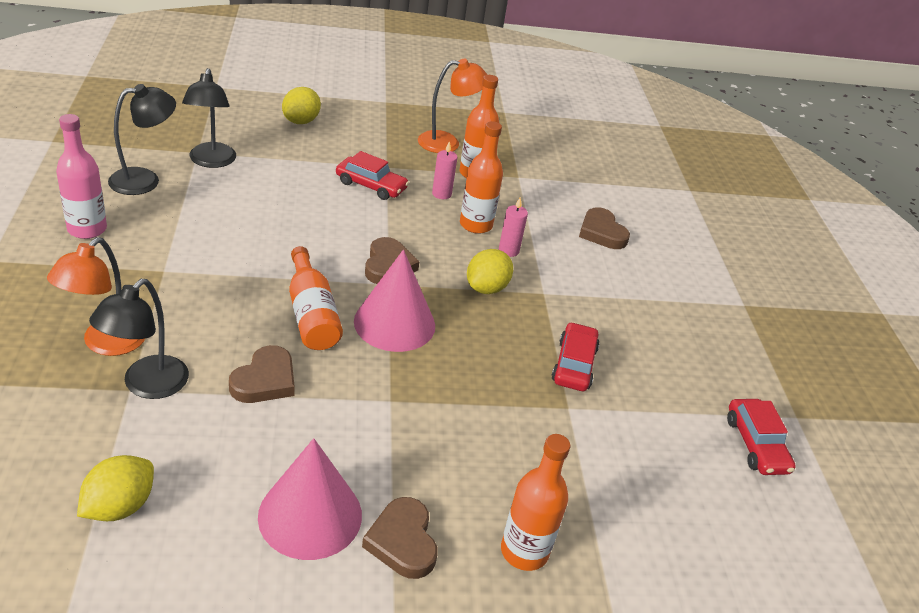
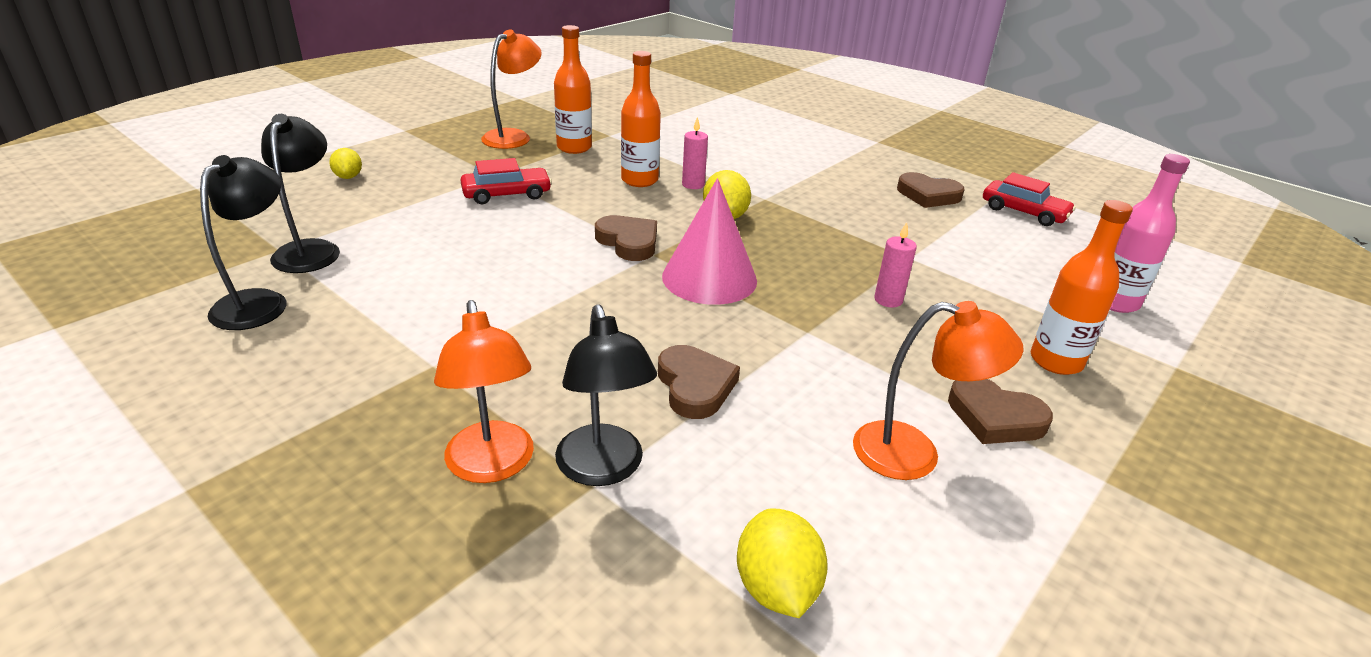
camera: 40 degrees left, 5 degrees down
(87, 229) = (269, 382): pink bottle -> pink bottle (1115, 302)
(211, 161) = (310, 250): black lamp -> black lamp turned 135 degrees counterclockwise
(301, 121) = (348, 177): yellow lemon -> yellow lemon, size x0.65
(310, 515) = (914, 454): pink cone -> orange lamp
(311, 314) = (636, 312): orange bottle -> none
(441, 194) = (575, 172): pink candle -> pink candle (888, 300)
(574, 365) = (864, 230): red car -> none
(601, 232) = (728, 143): brown heart -> brown heart (928, 195)

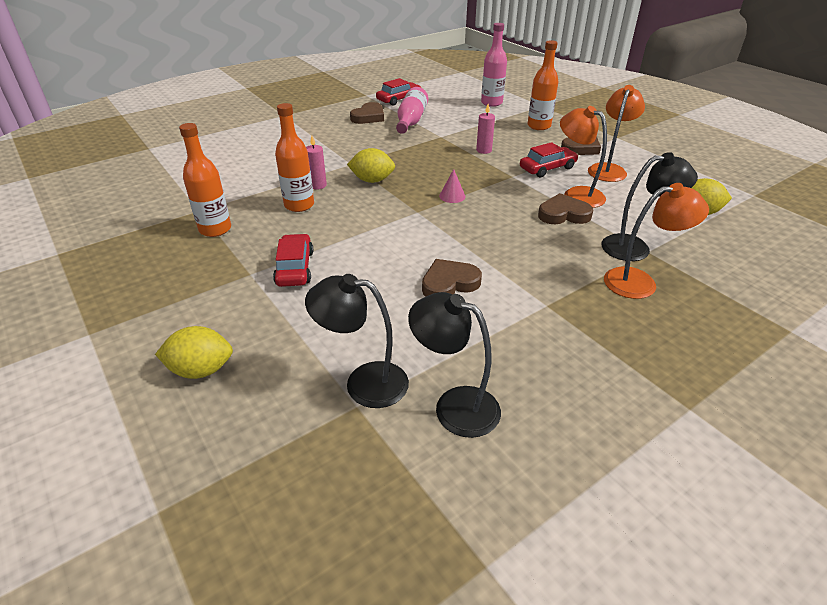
camera: 75 degrees left, 5 degrees up
(348, 177) = (201, 370): yellow lemon -> yellow lemon, size x1.54
(513, 136) = (165, 260): orange lamp -> orange lamp (576, 194)
(628, 242) = (397, 219): brown heart -> brown heart (449, 283)
(709, 278) = (452, 196): pink cone -> pink cone, size x0.43
(864, 370) = (547, 168): none -> red car
(946, 228) = (411, 121): none -> pink bottle

